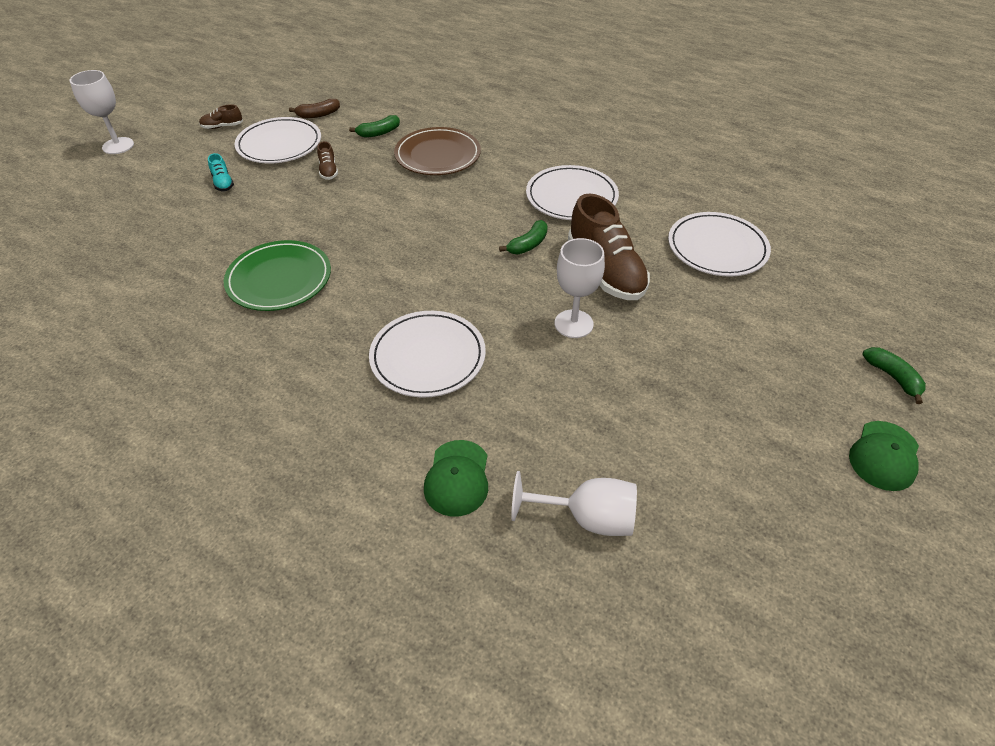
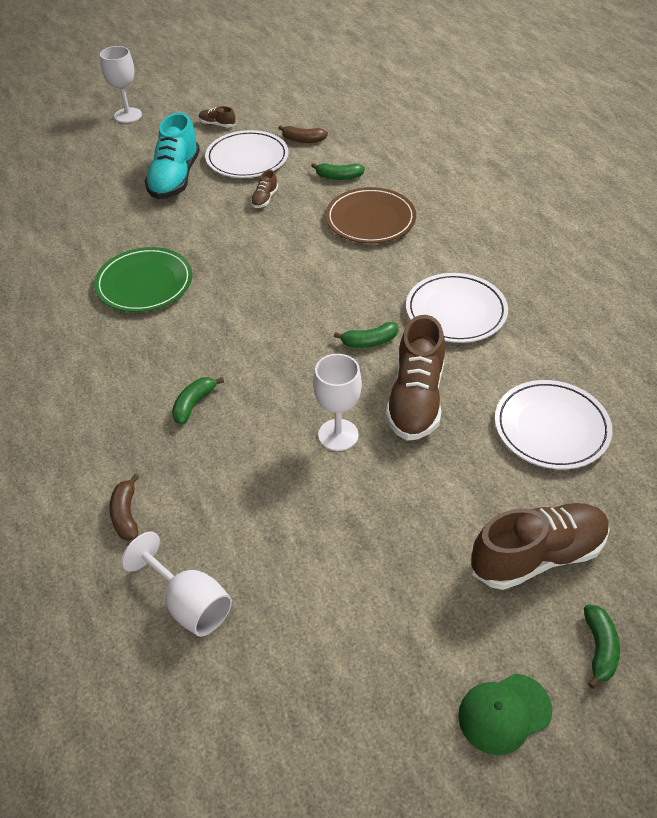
camera: 35 degrees right, 0 degrees up
(223, 183) = (175, 178): turquoise shoe -> turquoise shoe, size x2.29
(428, 357) = (194, 404): white plate -> green banana
(457, 478) = (126, 515): green cap -> brown banana
(795, 338) = (537, 556): none -> brown shoe

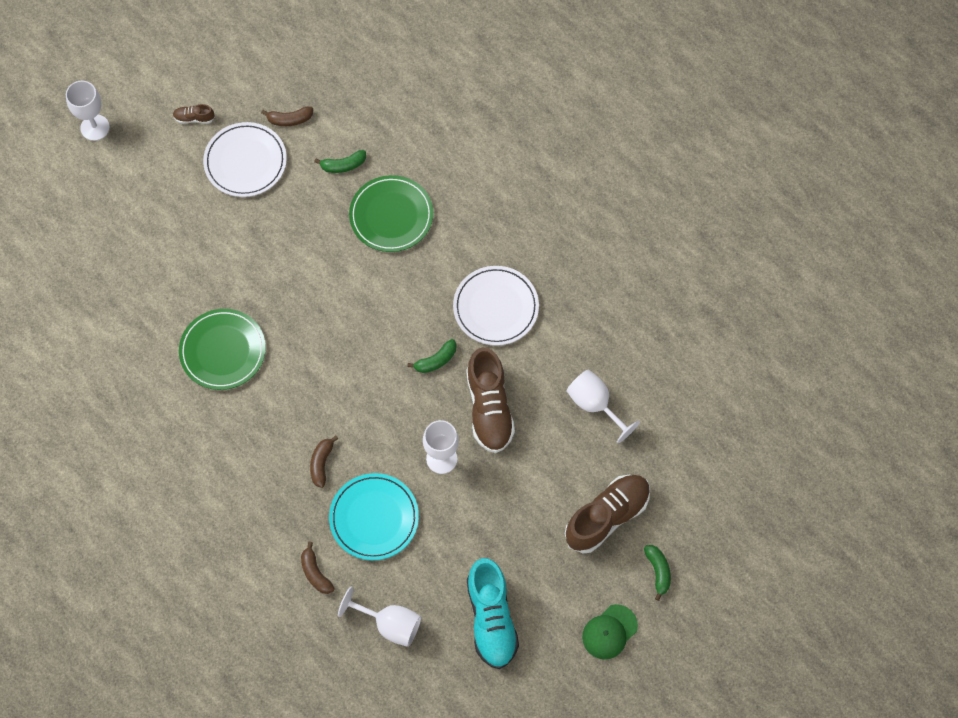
camera: 20 degrees left, 20 degrees up
(175, 178) = (188, 210): turquoise shoe -> turquoise shoe (491, 619)
(194, 404) = (321, 463): green banana -> brown banana
(228, 474) = (374, 518): none -> turquoise plate
(264, 199) = (285, 215): brown shoe -> none
(370, 219) = (391, 215): brown plate -> green plate
(551, 427) = (595, 405): white plate -> white goblet

